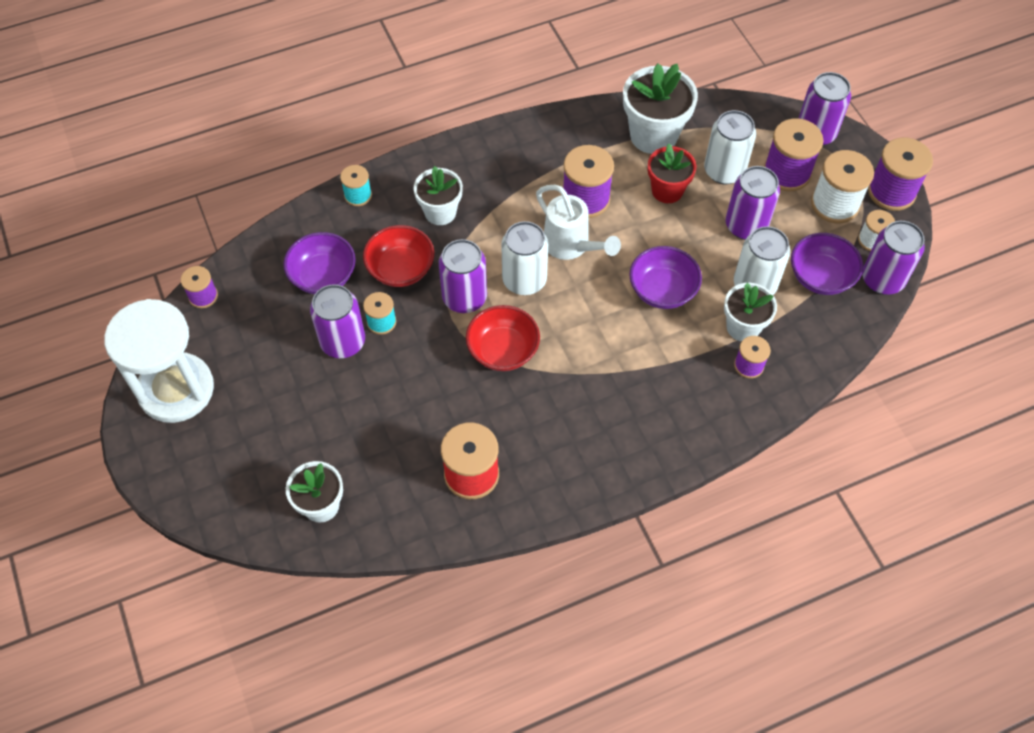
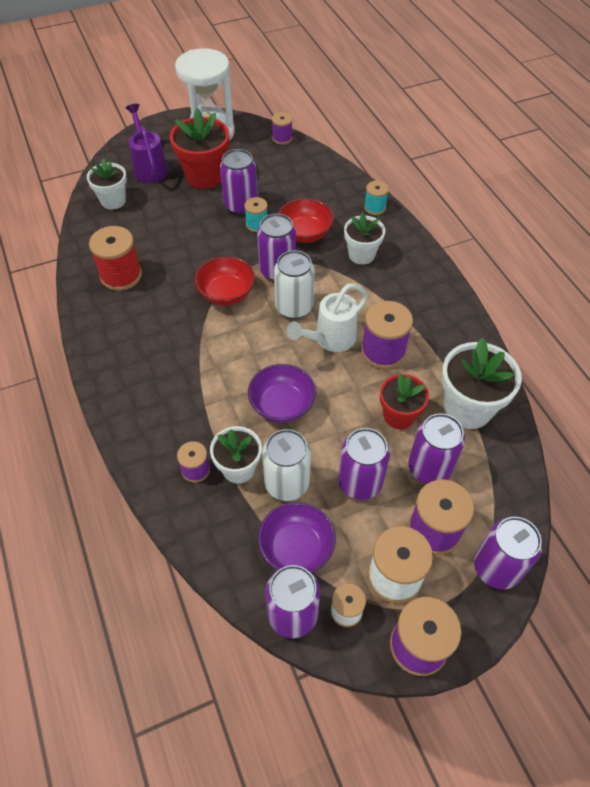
camera: 90 degrees right, 5 degrees down
(250, 465) = (149, 167): none -> purple watering can
(277, 389) = (204, 176): none -> red flower pot
(323, 276) = (298, 193): purple bowl -> none
(724, 171) = (429, 468): white can -> purple can

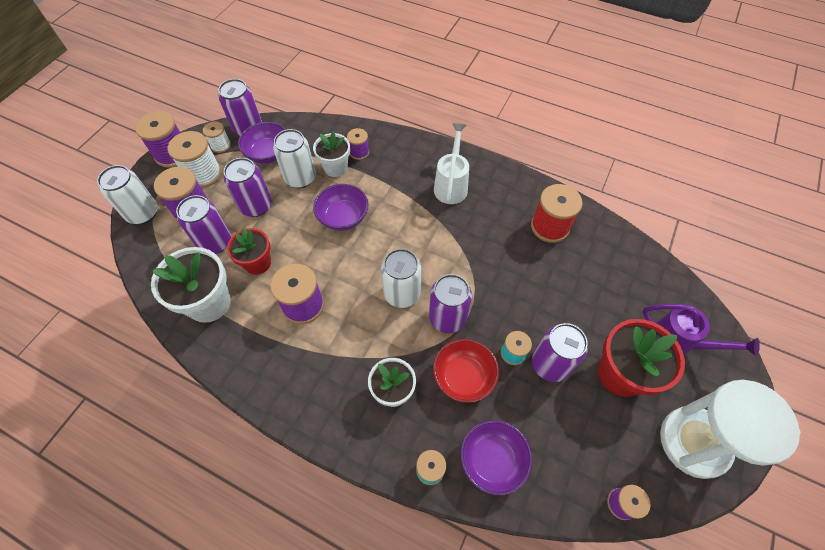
camera: 140 degrees right, 5 degrees up
(113, 201) = (648, 283): white flower pot -> none
(226, 293) = (462, 268): red bowl -> none
(330, 339) = (351, 286): white watering can -> white watering can (451, 185)
(332, 190) = (492, 460): none -> purple bowl
(496, 568) = (142, 213): purple can -> white can

